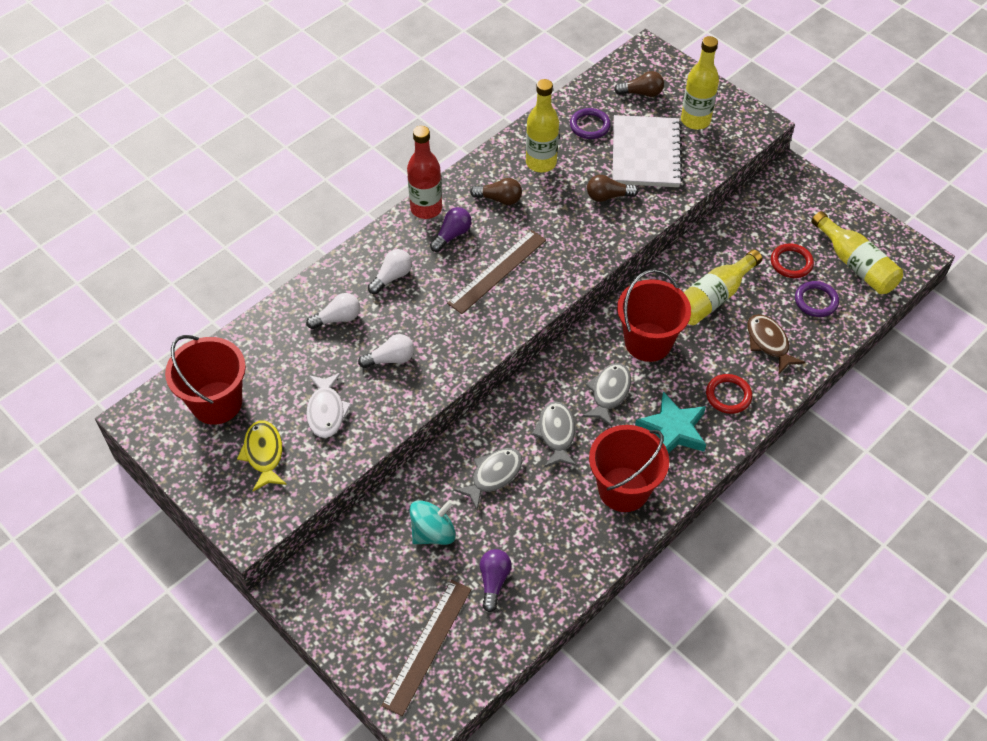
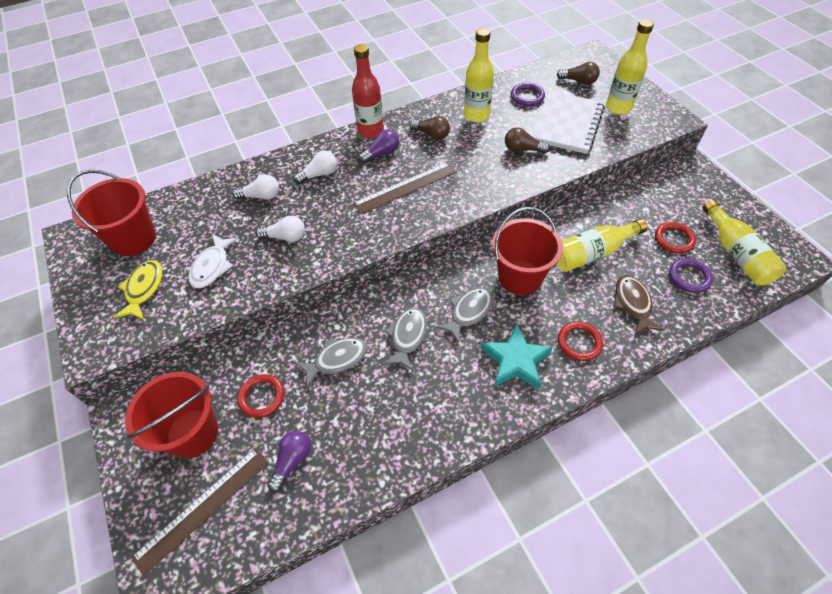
camera: 20 degrees right, 0 degrees up
(433, 532) = (262, 397): turquoise spinning top -> red ring
(623, 489) = (448, 405): red bucket -> red bucket (192, 433)

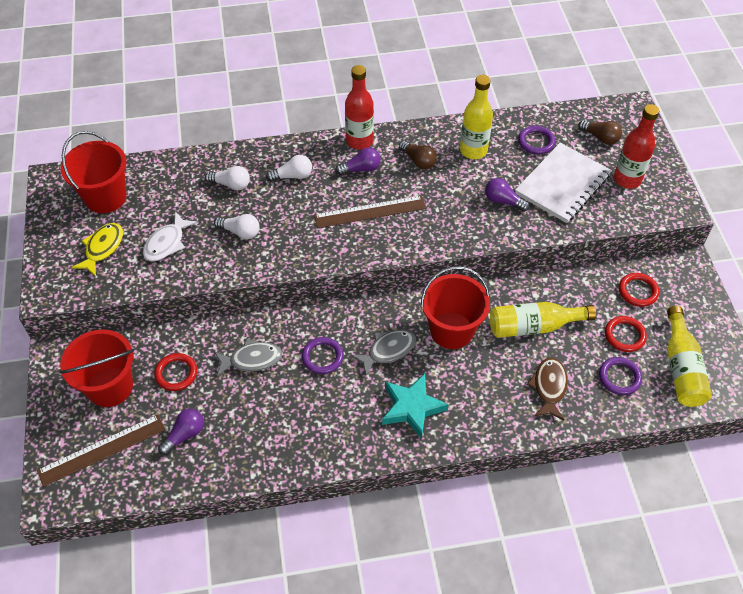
camera: 15 degrees right, 0 degrees up
(408, 336) = (322, 357): grey fish -> purple ring
(522, 149) = (503, 201): brown light bulb -> purple light bulb
(579, 342) = (479, 408): red ring -> red ring (638, 291)
(618, 107) = (627, 179): yellow bottle -> red bottle

